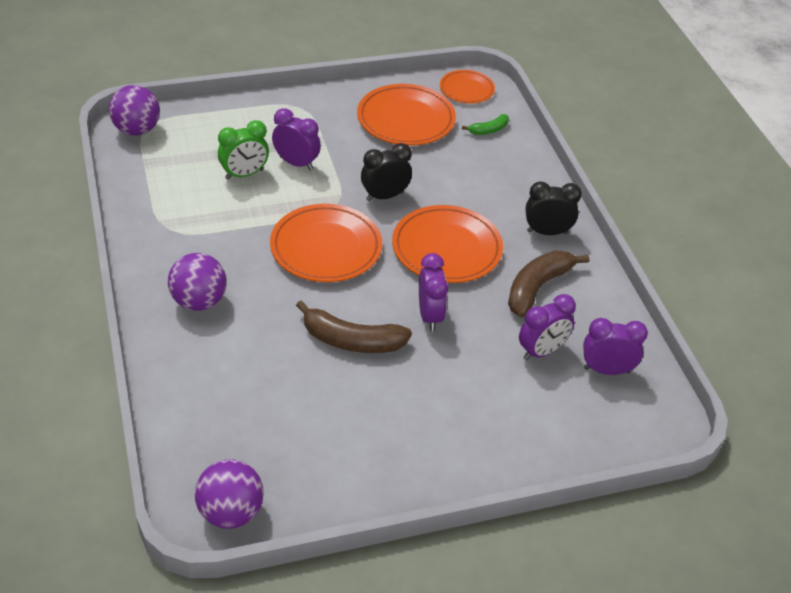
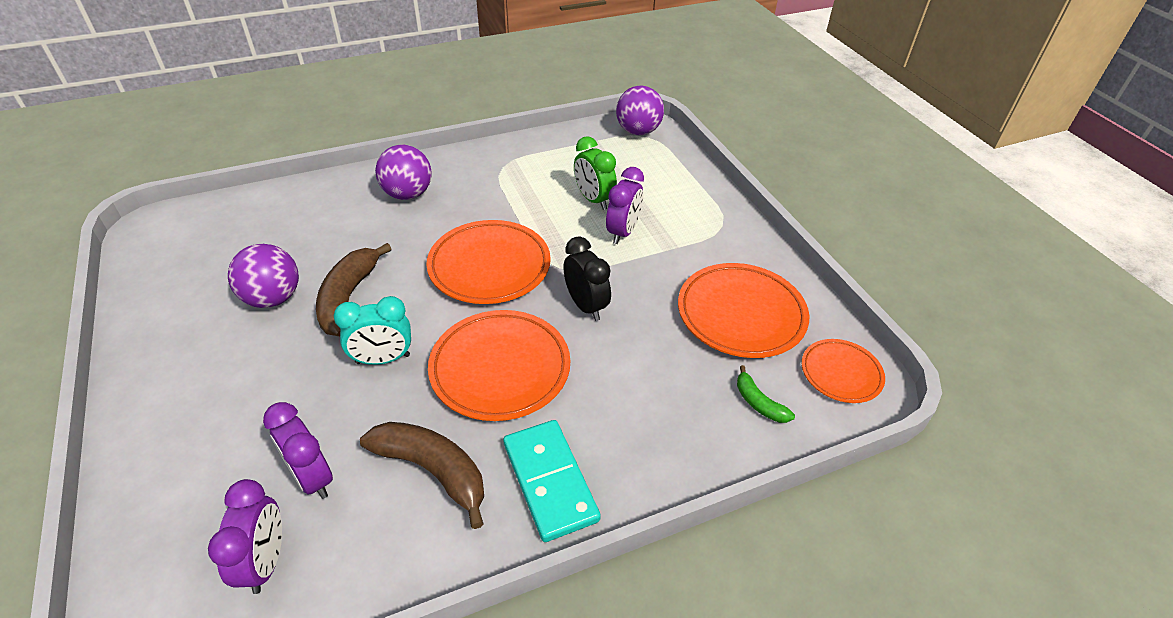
camera: 85 degrees right, 0 degrees up
(230, 512) = (151, 241): purple ball -> purple ball (273, 298)
(430, 316) = (383, 359): purple clock -> turquoise clock
(547, 232) = (549, 481): black clock -> turquoise domino

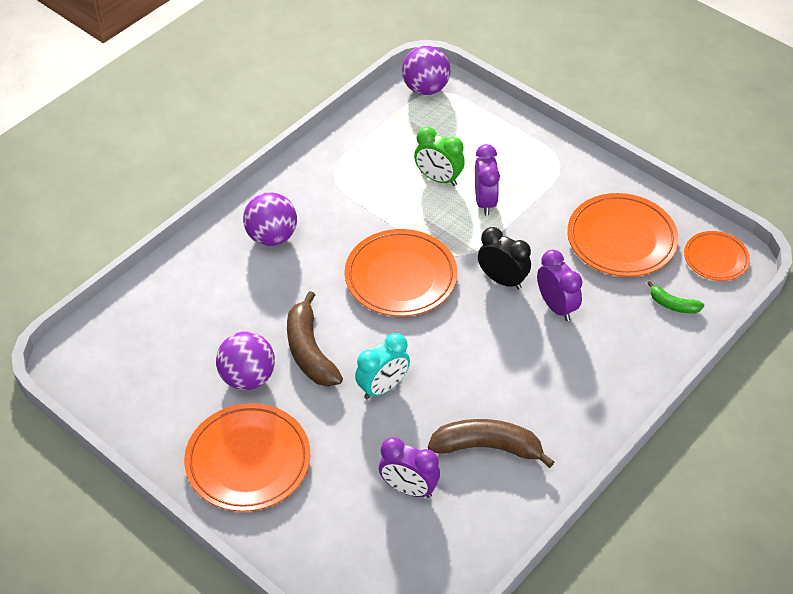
camera: 25 degrees left, 5 degrees up
(266, 561) = (427, 549): purple clock -> purple clock (556, 306)
(500, 368) = (476, 357): orange plate -> orange plate (248, 461)
(549, 481) = (570, 419): turquoise domino -> none

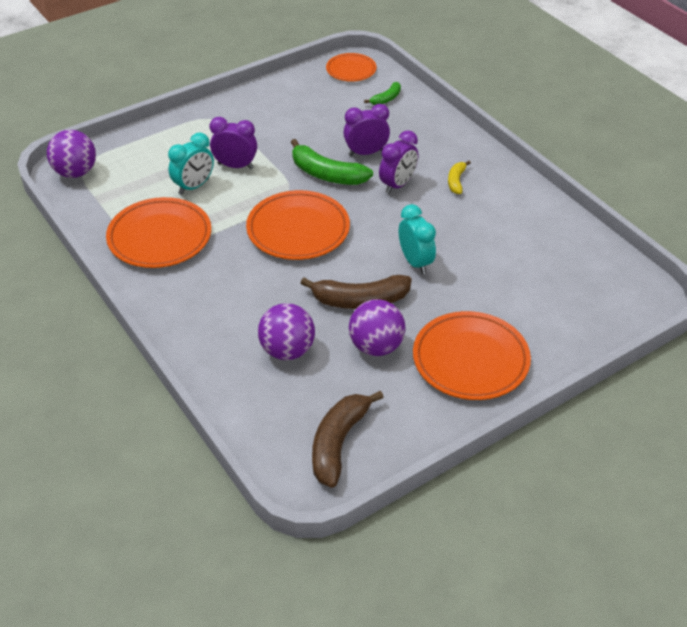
camera: 75 degrees left, 5 degrees down
(272, 236) = (209, 304): purple ball -> purple ball (287, 350)
(409, 488) = (521, 266): purple clock -> purple clock (397, 185)
(438, 179) = (194, 186): green clock -> turquoise clock
(487, 447) = (492, 216): brown banana -> brown banana (338, 443)
(502, 280) = (326, 174): black clock -> green banana
(539, 402) = (456, 181): none -> yellow banana
(621, 239) = (312, 107): orange plate -> orange plate (160, 237)

